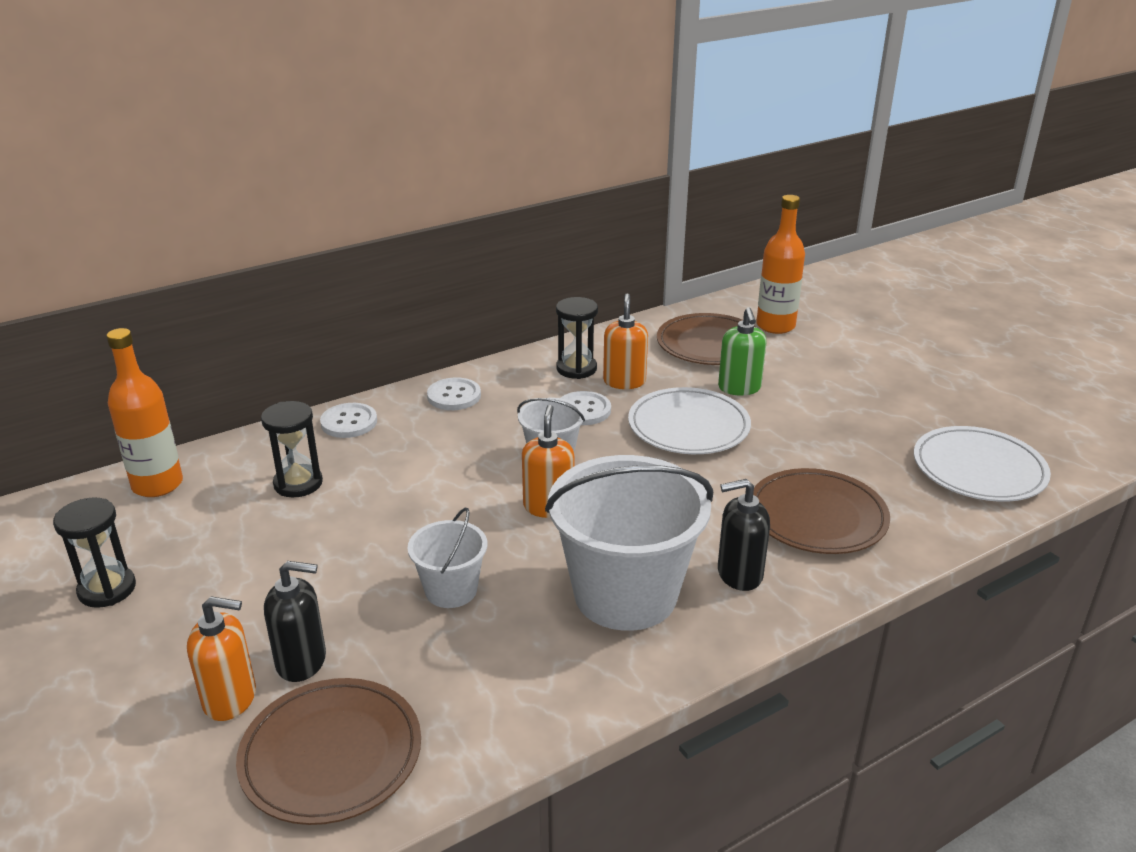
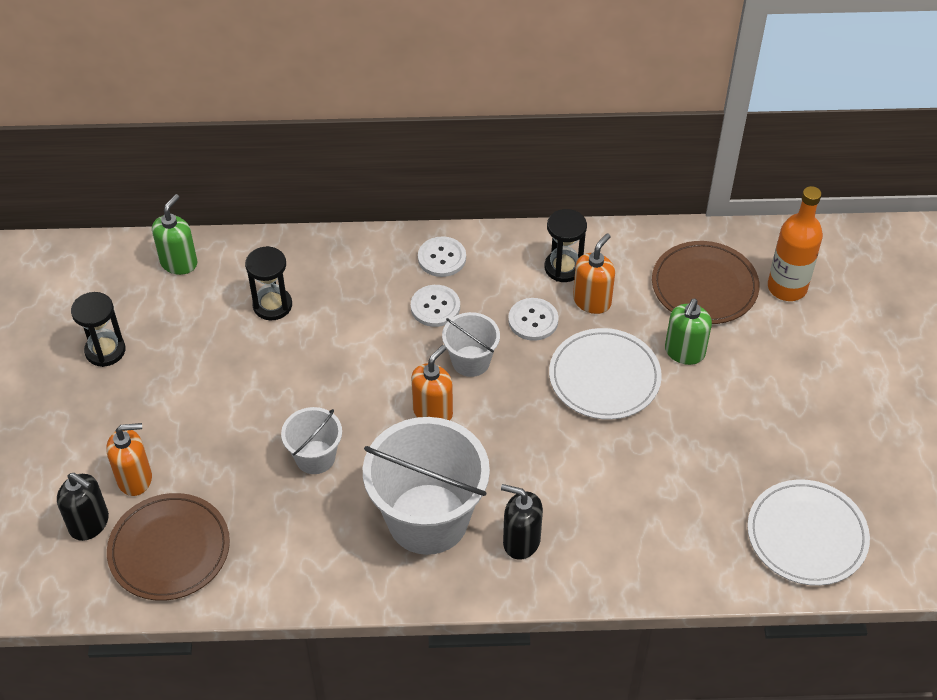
camera: 30 degrees right, 20 degrees up
(157, 484) = (179, 263): orange bottle -> green soap dispenser
(230, 698) = (135, 478): orange soap dispenser -> orange soap dispenser turned 45 degrees counterclockwise
(302, 661) = (190, 470): black soap dispenser -> black soap dispenser (89, 523)
(349, 422) = (344, 254): white button -> white button (435, 307)
(817, 516) = (626, 518): brown plate -> none

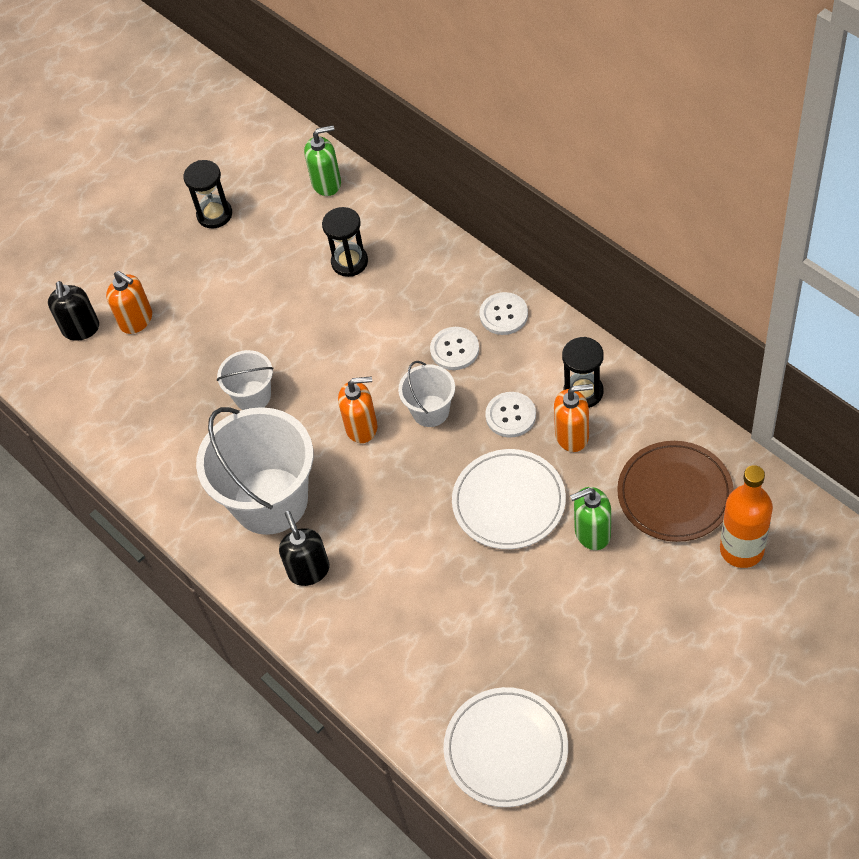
camera: 55 degrees right, 5 degrees up
(169, 549) = (104, 385): brown plate -> none

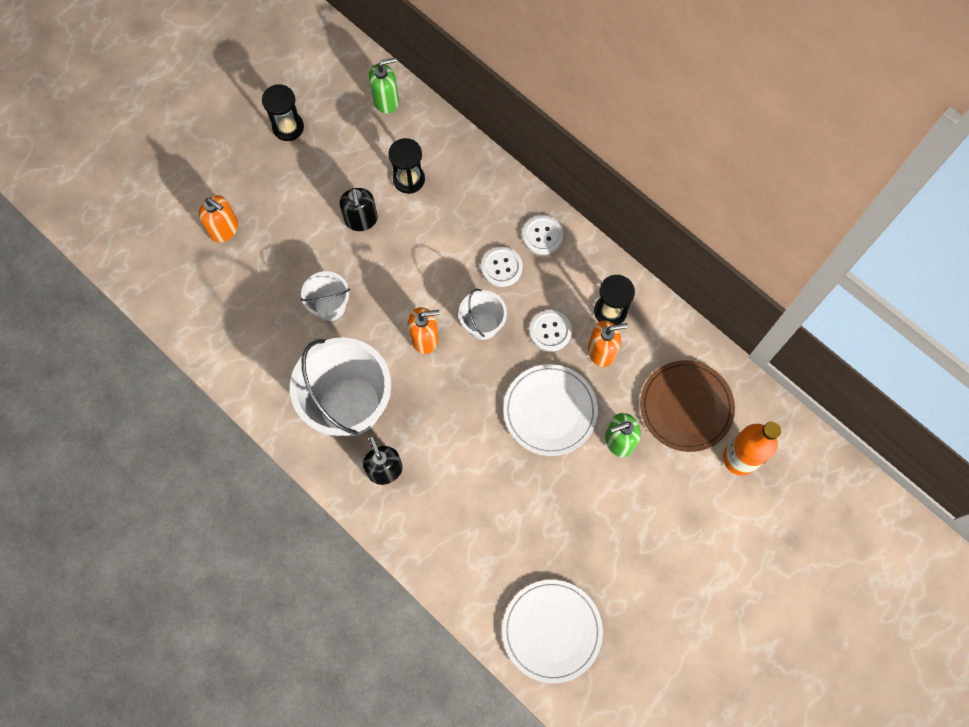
camera: 10 degrees left, 15 degrees up
(81, 329) = (176, 236): black soap dispenser -> black soap dispenser (361, 220)

